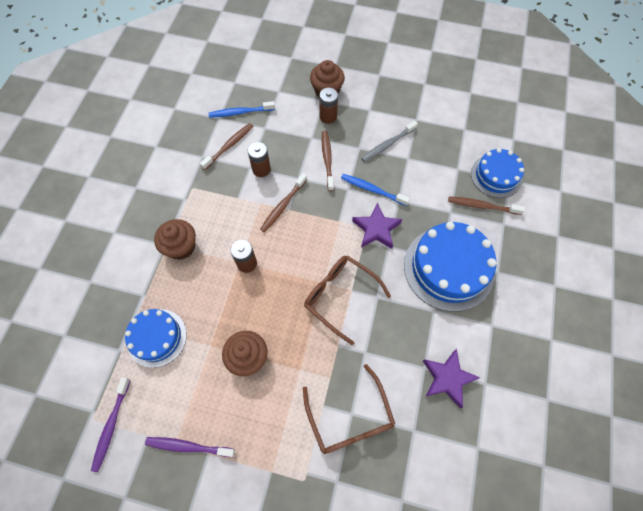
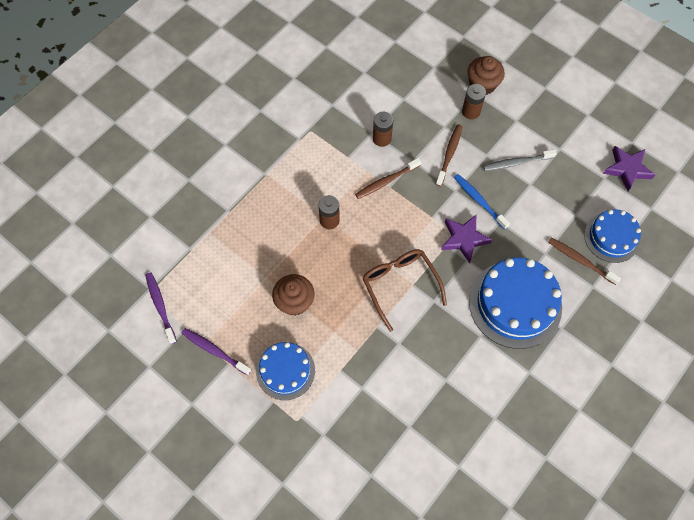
camera: 25 degrees right, 0 degrees up
(111, 426) = (160, 306): purple toothbrush -> purple toothbrush turned 120 degrees clockwise
(157, 337) = (225, 251): blue cake -> blue cake (285, 371)
(181, 247) = (278, 181): brown cupcake -> none
(229, 146) = (361, 104): brown toothbrush -> none
(240, 112) = (387, 74): blue toothbrush -> none
(350, 418) = (359, 390): brown glasses -> none
(447, 378) = (462, 398): purple star -> purple star (627, 169)

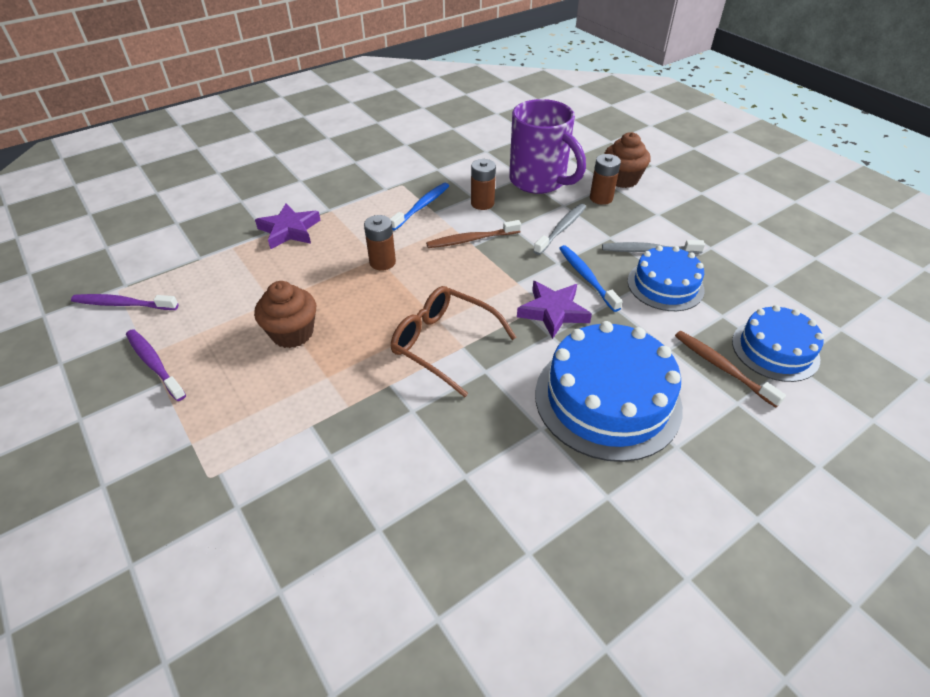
camera: 15 degrees right, 20 degrees down
(160, 306) = (123, 304): purple toothbrush -> purple toothbrush turned 75 degrees counterclockwise
(285, 371) = (232, 408): blue cake -> blue cake (665, 285)
(336, 153) = (421, 206): none -> blue toothbrush
(400, 285) = (444, 344): brown glasses -> brown glasses turned 45 degrees counterclockwise
(418, 102) = (539, 181): none -> purple mug
(449, 154) = (561, 229): brown toothbrush -> grey toothbrush
(627, 169) = (806, 282): purple star -> purple star (289, 230)

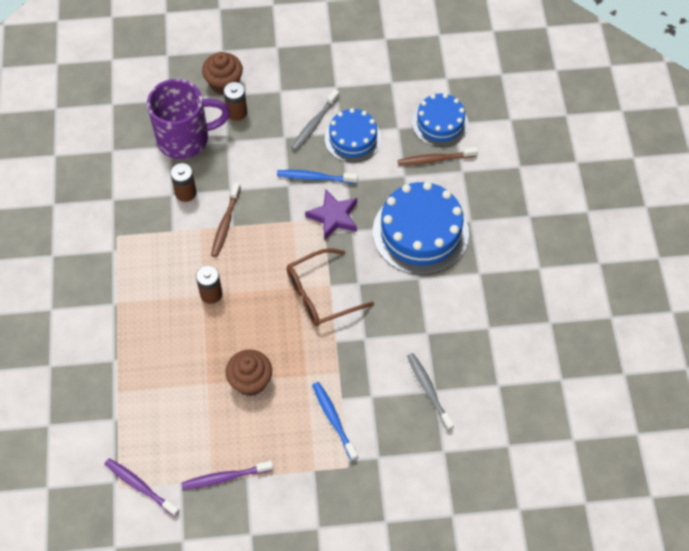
camera: 60 degrees left, 15 degrees up
(123, 304) = (140, 486): purple toothbrush -> purple toothbrush turned 90 degrees clockwise
(289, 230) = (123, 342): purple star -> none
(421, 206) = (159, 236): blue toothbrush -> blue toothbrush (333, 419)
(561, 229) = (254, 160): grey toothbrush -> grey toothbrush (429, 390)

